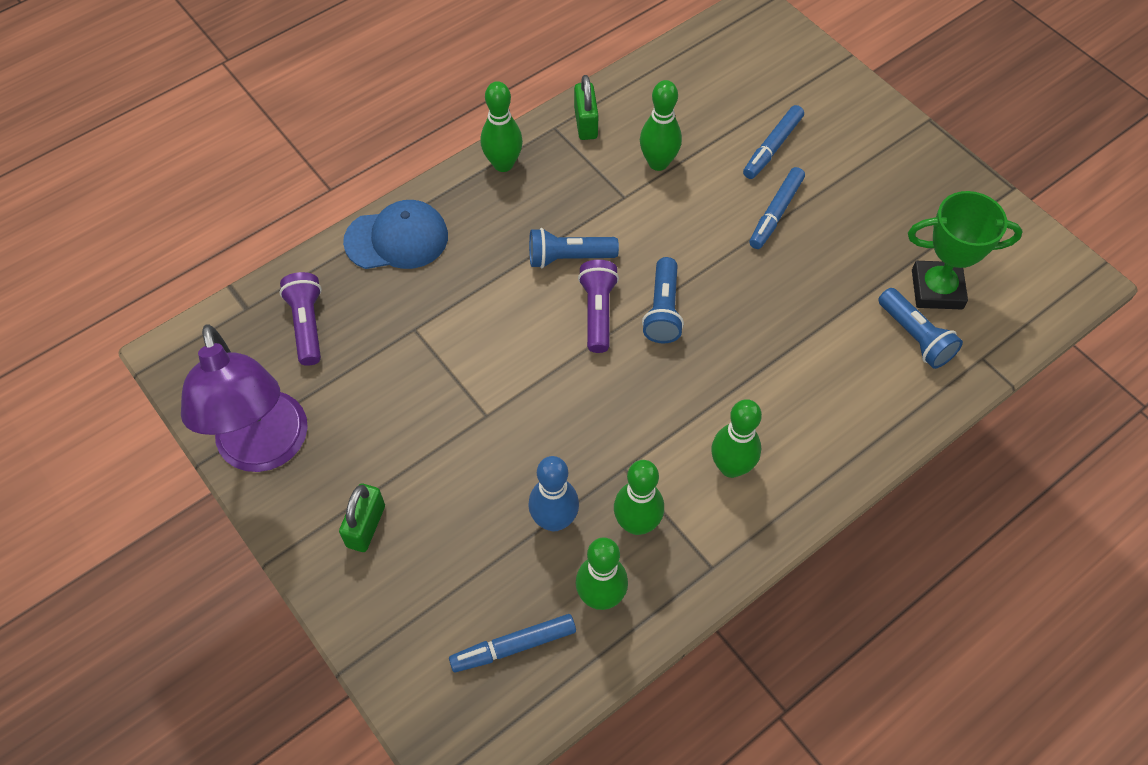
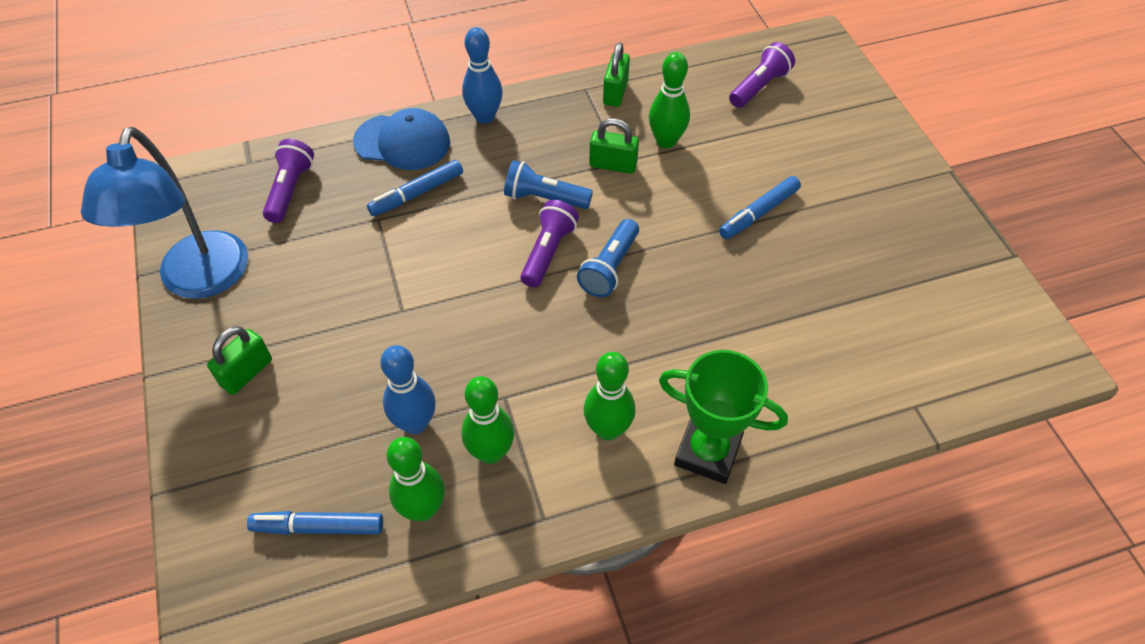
camera: 20 degrees right, 5 degrees down
(265, 449) = (199, 281): purple lamp -> blue lamp
(467, 187) = (485, 117): none -> blue bowling pin
(503, 164) = (525, 106): green bowling pin -> none
(618, 203) = (613, 165): none -> green padlock
(721, 79) = (759, 87): none -> purple flashlight
(772, 147) = (781, 156): blue marker -> blue marker (417, 194)
(915, 337) = (851, 365): blue flashlight -> none
(937, 289) = (893, 327): green trophy -> green trophy (707, 452)

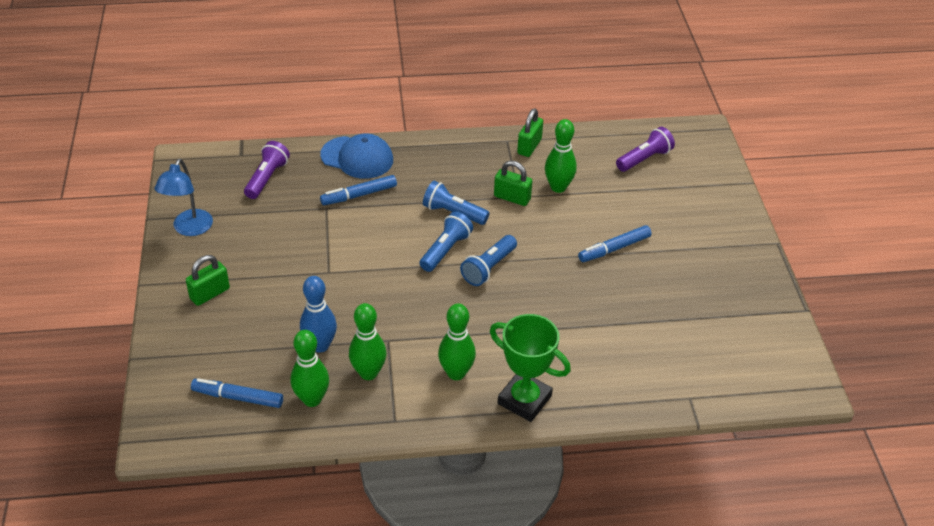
camera: 10 degrees right, 10 degrees down
(199, 281) = (189, 229): blue lamp -> blue lamp, size x0.61
(485, 117) = (423, 149): blue bowling pin -> none
(548, 252) = (445, 250): purple flashlight -> blue flashlight

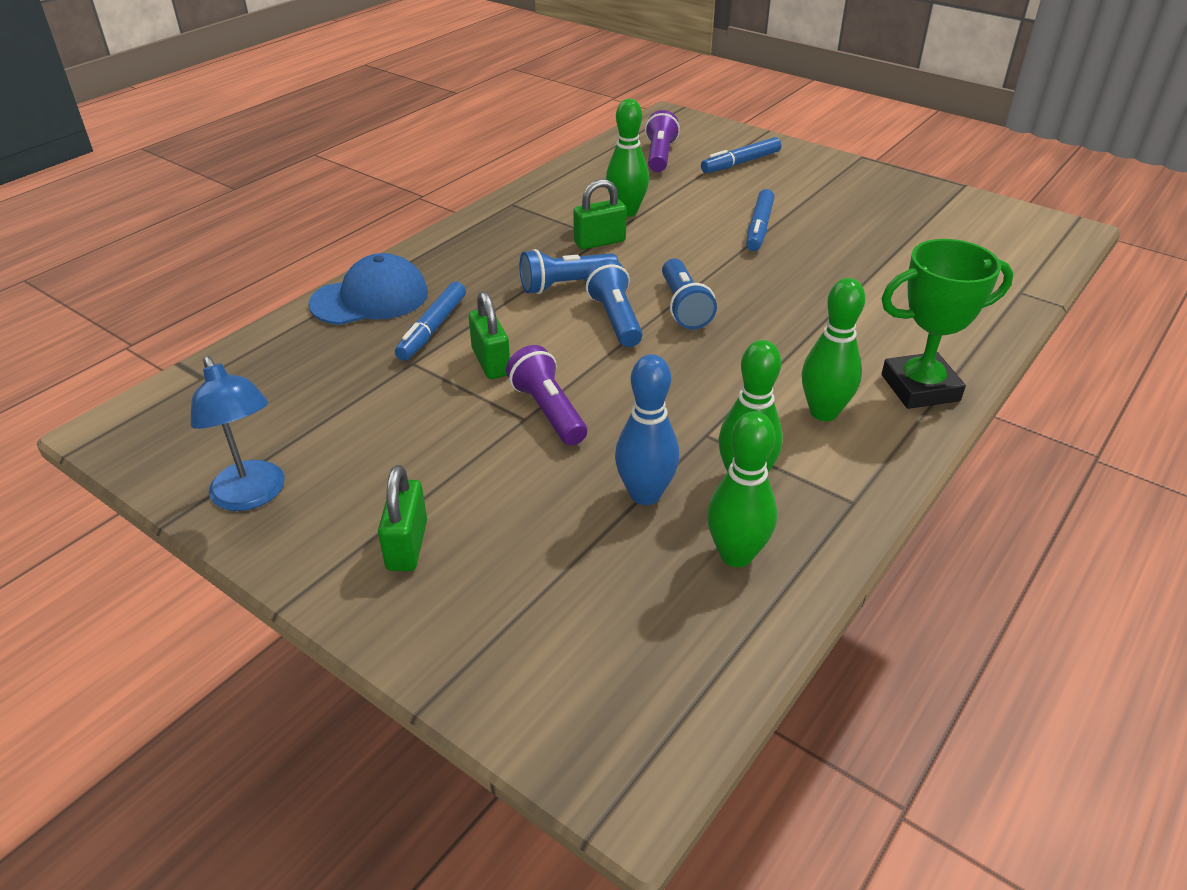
camera: 45 degrees left, 5 degrees down
(238, 397) = (649, 629): blue marker -> blue marker (741, 163)
(267, 178) = (282, 379): purple flashlight -> purple flashlight (548, 411)
(529, 146) = (542, 197): green padlock -> green padlock (491, 362)

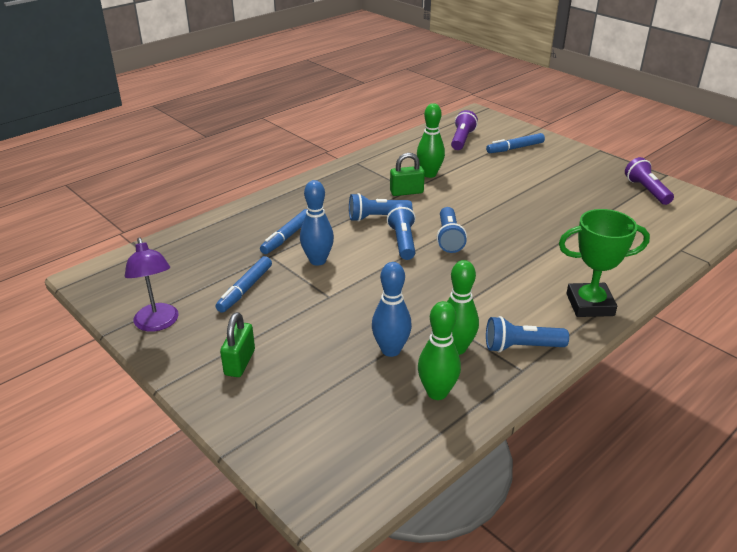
camera: 10 degrees right, 5 degrees down
(252, 496) = (158, 324): blue lamp -> purple lamp
(370, 298) = (254, 214): blue cap -> none
(491, 362) = (317, 260): green padlock -> blue bowling pin
(548, 411) = (345, 294): purple flashlight -> purple flashlight (646, 191)
(759, 227) = (514, 192): blue marker -> blue marker (245, 289)
(823, 412) = (520, 313): green bowling pin -> none
(841, 465) = (521, 347): none -> blue flashlight

